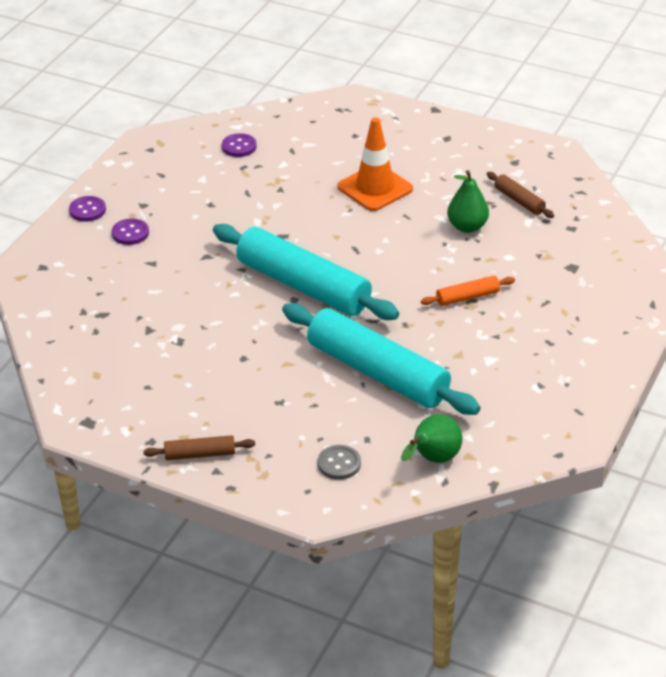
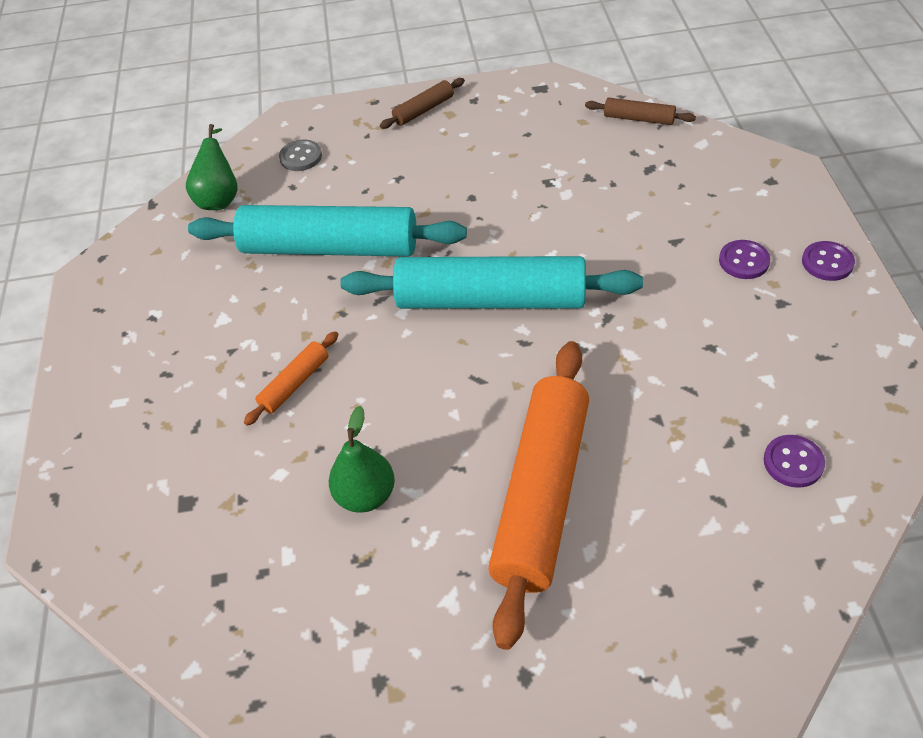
camera: 150 degrees right, 10 degrees up
(375, 188) = (541, 494): orange traffic cone -> orange rolling pin
(519, 201) = (323, 591): brown rolling pin -> brown rolling pin (639, 118)

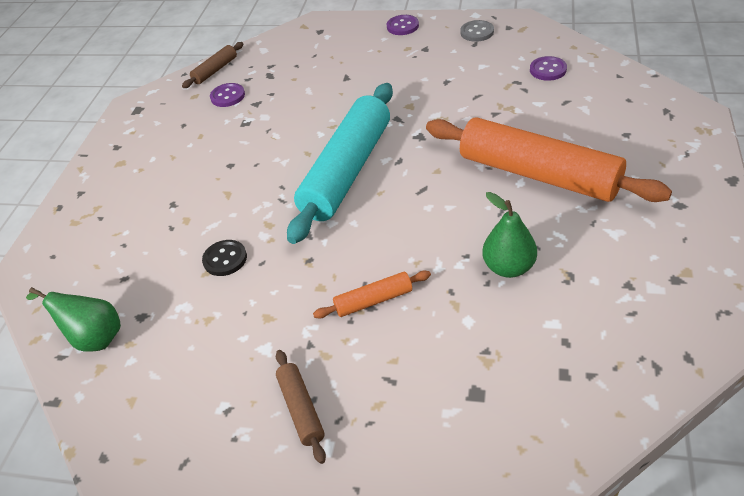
camera: 70 degrees left, 5 degrees down
(295, 384) = (373, 300): orange rolling pin -> orange rolling pin turned 75 degrees counterclockwise
(301, 157) = (88, 267): grey button -> grey button (477, 32)
(330, 247) = (225, 259): turquoise rolling pin -> black button
(423, 110) = (100, 177): brown rolling pin -> brown rolling pin (301, 409)
(744, 261) = (382, 55): purple button -> purple button (227, 96)

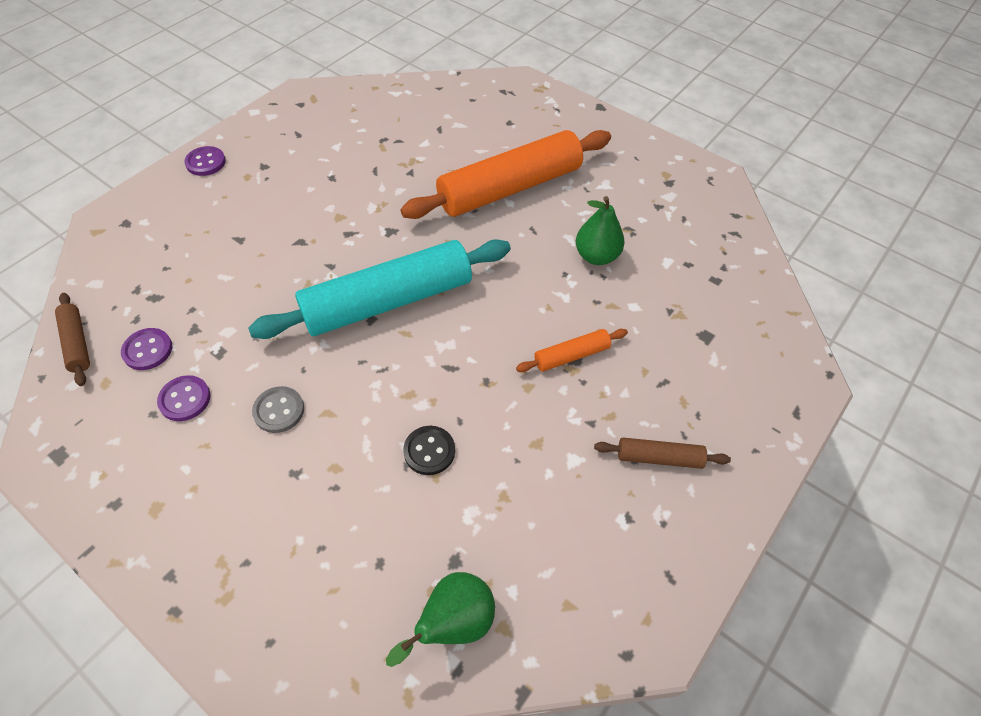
camera: 70 degrees left, 10 degrees up
(347, 171) = (388, 301): turquoise rolling pin -> turquoise rolling pin turned 75 degrees counterclockwise
(373, 300) = (571, 355): orange rolling pin -> orange rolling pin turned 60 degrees clockwise
(477, 32) = (282, 124): grey button -> grey button (279, 410)
(548, 70) = (388, 116): purple button -> purple button (185, 399)

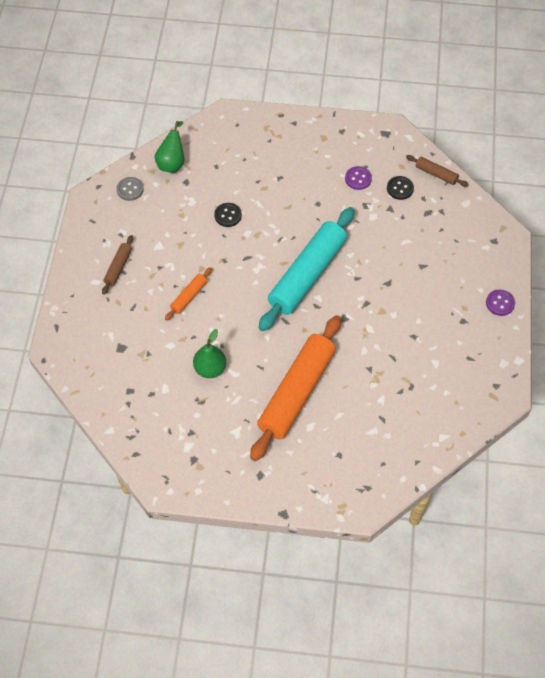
camera: 150 degrees right, 5 degrees up
(148, 350) = (400, 188): purple button -> black button
(279, 410) = (311, 196): grey button -> grey button (130, 189)
(659, 458) = (118, 267): brown rolling pin -> brown rolling pin turned 45 degrees counterclockwise

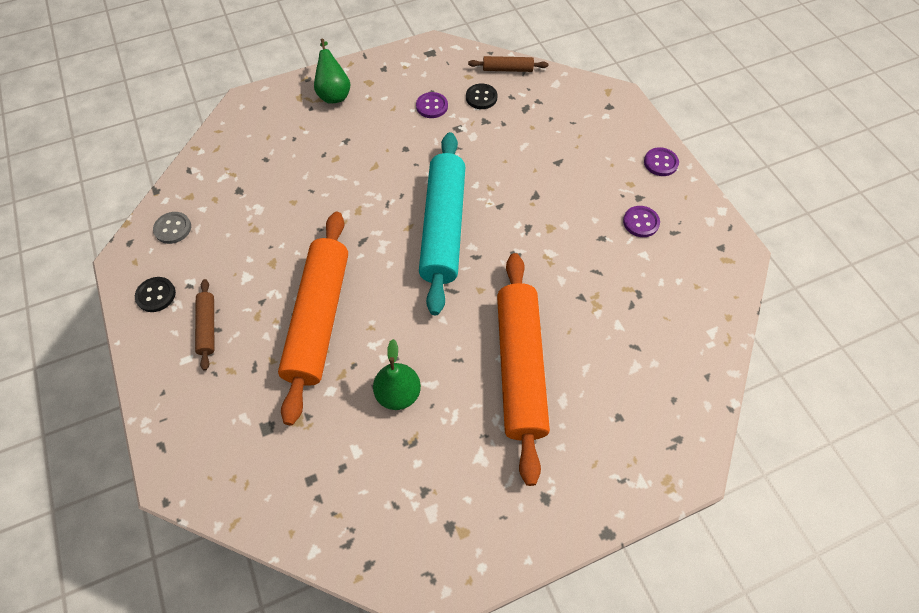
camera: 30 degrees left, 0 degrees up
(172, 163) = (210, 177): green pear -> green pear (334, 94)
(189, 296) = (319, 319): orange rolling pin -> orange rolling pin, size x2.30
(228, 215) = (311, 205): black button -> black button (156, 295)
(450, 339) = (641, 222): none -> purple button

